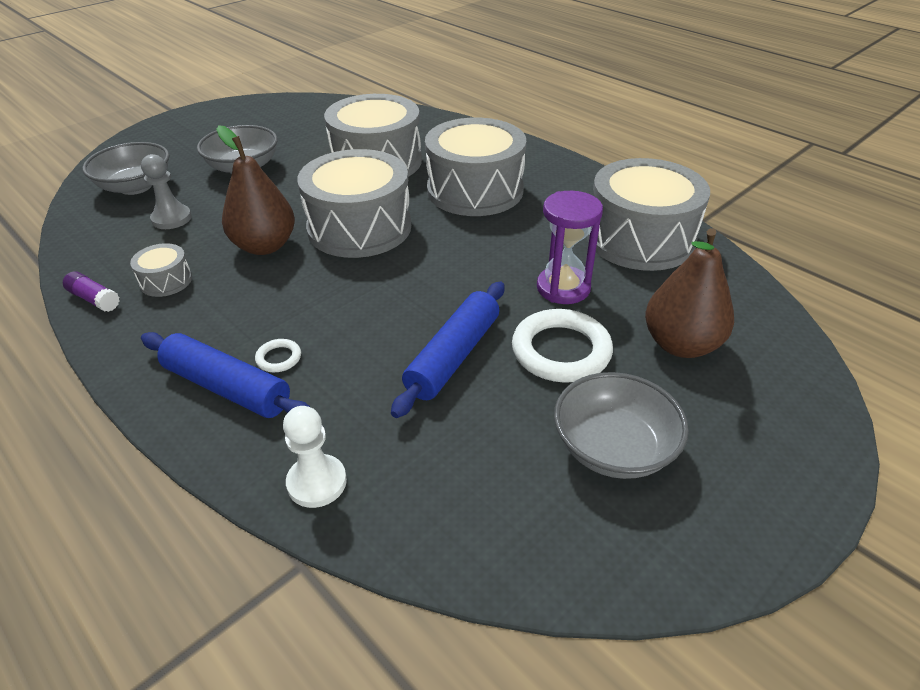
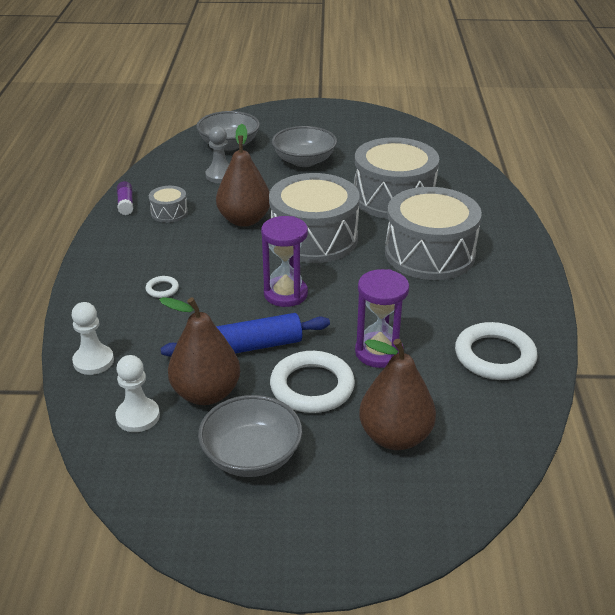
camera: 45 degrees right, 5 degrees down
(227, 387) = (120, 288): blue rolling pin -> none
(411, 288) = (285, 294): none -> purple hourglass
(457, 499) = (138, 416): none -> white pawn
(485, 425) = (206, 393): none -> brown pear
(640, 239) = (494, 356): grey drum -> white ring

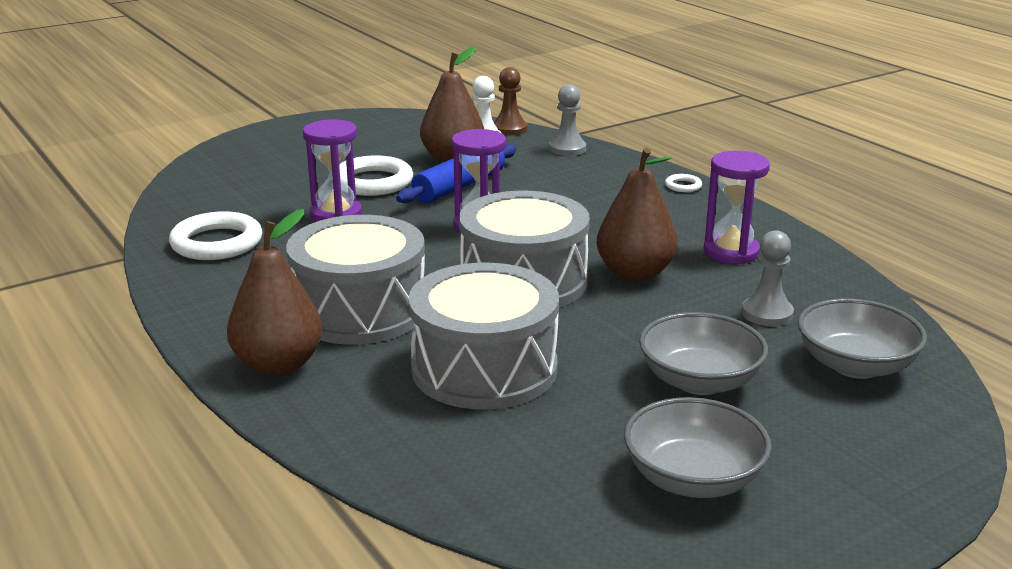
camera: 145 degrees right, 10 degrees down
(91, 424) = (509, 129): none -> brown pawn
(93, 361) = (567, 149): white pawn -> grey pawn
(126, 204) = (795, 244): purple glue stick -> none
(162, 289) = (601, 196): white ring -> white ring (683, 186)
(169, 213) = (731, 252): grey drum -> purple hourglass
(251, 456) = (376, 146): grey bowl -> grey bowl (693, 479)
(395, 436) = (276, 178): brown pear -> brown pear (278, 365)

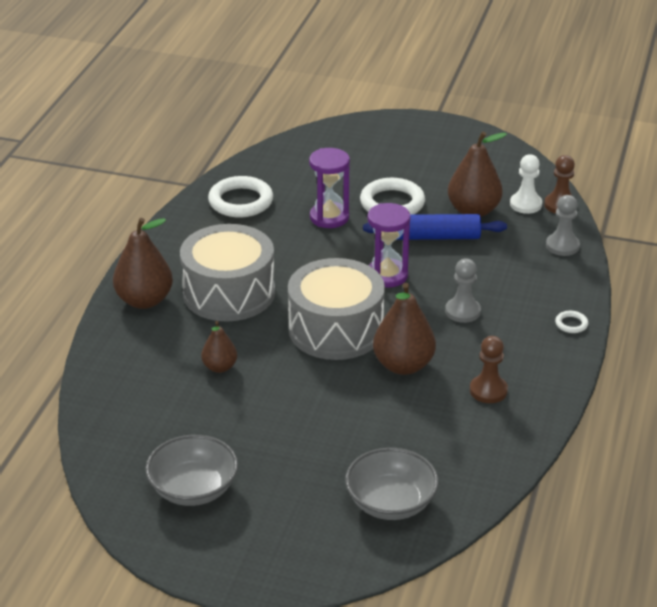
camera: 50 degrees right, 10 degrees up
(484, 369) = (219, 367): grey drum -> brown pear
(699, 381) = (297, 449): grey bowl -> none
(731, 252) = (488, 390): purple hourglass -> brown pawn
(767, 313) = (416, 441): grey pawn -> grey pawn (462, 311)

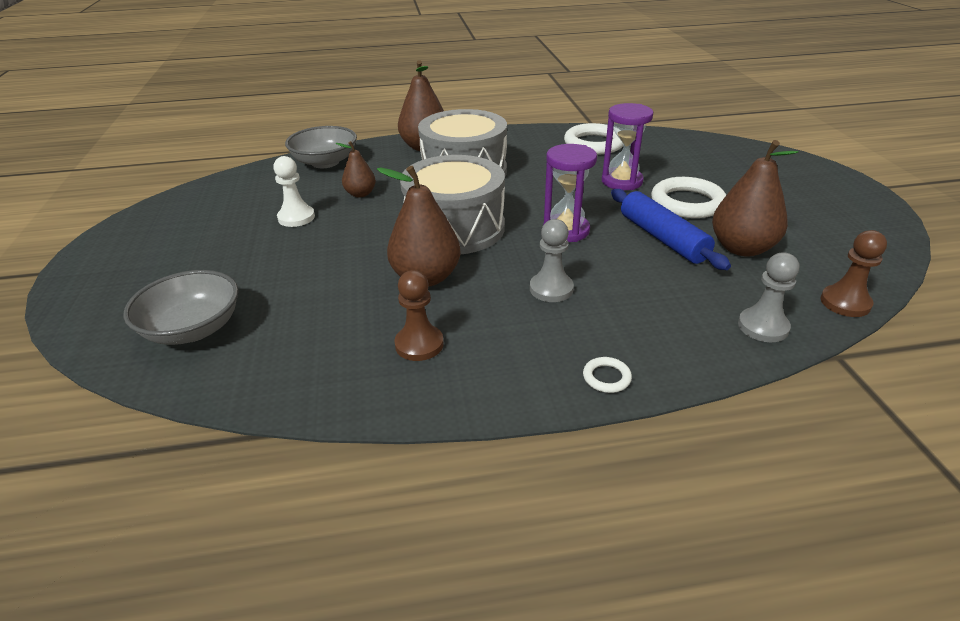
camera: 65 degrees right, 0 degrees up
(193, 489) = (193, 225): grey bowl -> grey bowl (325, 162)
(525, 204) = (806, 278): white pawn -> white pawn (296, 217)

